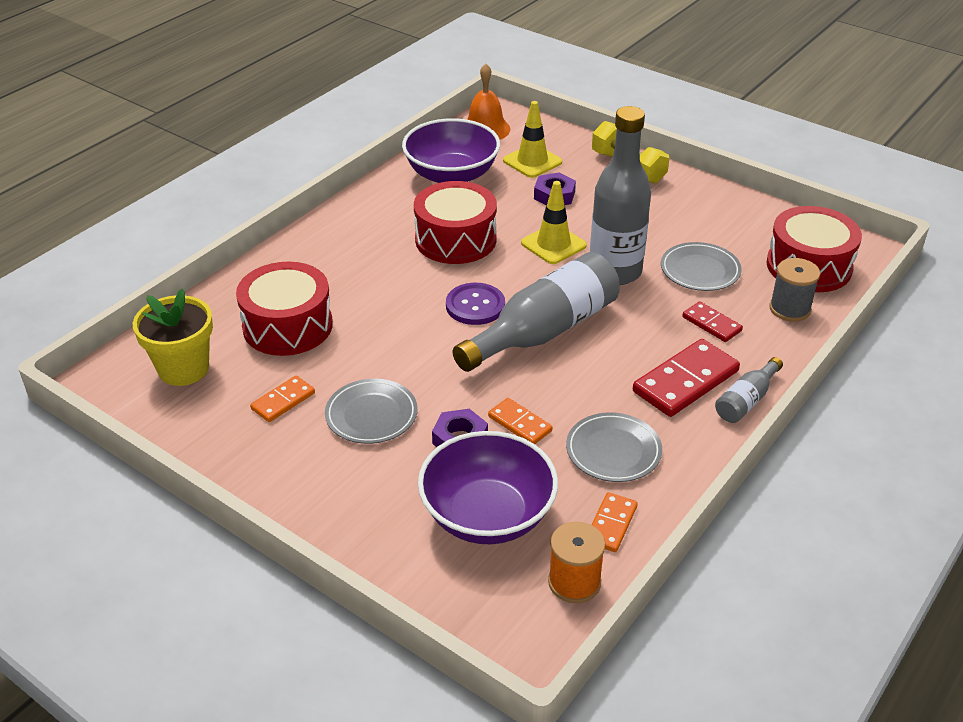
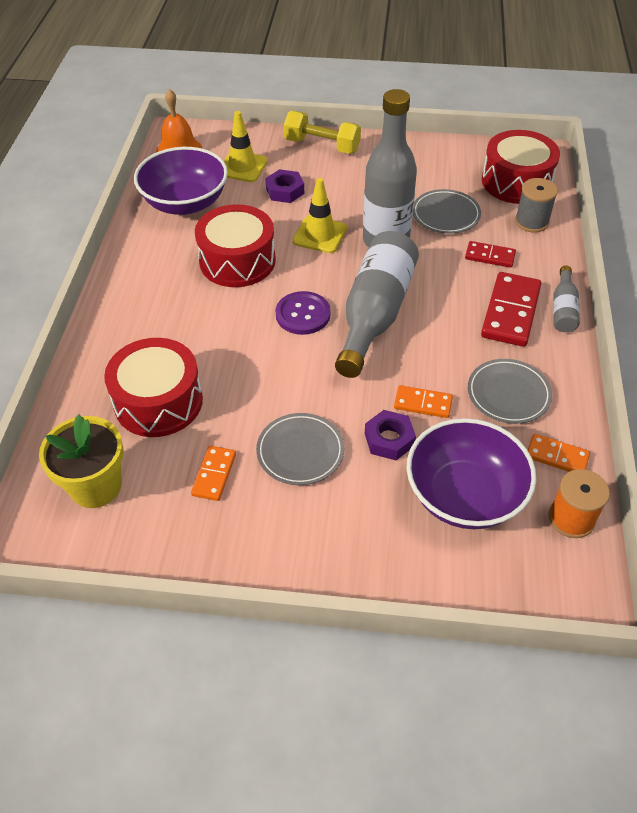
camera: 30 degrees left, 10 degrees up
(611, 524) = (557, 456): orange domino -> orange domino turned 60 degrees counterclockwise

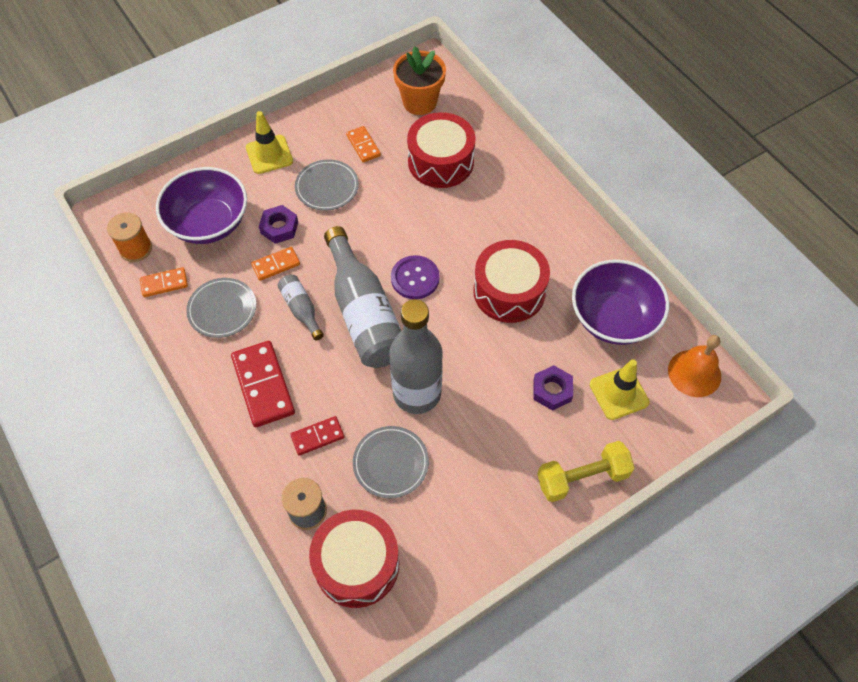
camera: 140 degrees right, 10 degrees up
(96, 486) = (419, 102): yellow flower pot -> orange flower pot
(320, 235) = (474, 361): yellow traffic cone -> yellow traffic cone (269, 154)
(563, 309) = (222, 417): grey bottle -> grey bottle (301, 309)

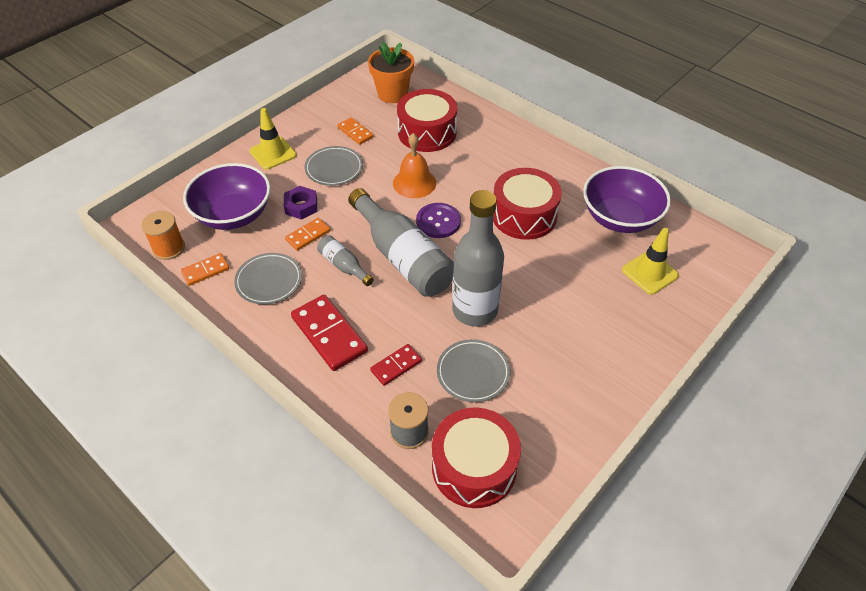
camera: 15 degrees left, 10 degrees down
(552, 390) = (592, 282): purple nut -> none
(582, 478) = (648, 345): yellow dumbbell -> none
(694, 373) = (704, 244): orange bell -> orange bell (414, 183)

